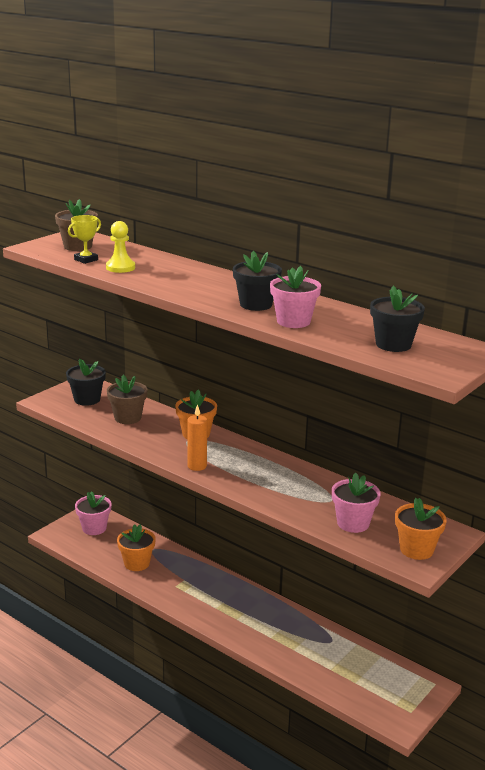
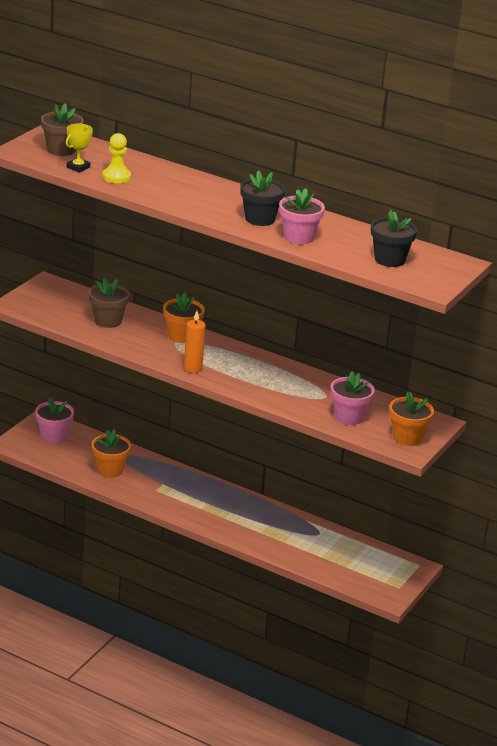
camera: 10 degrees left, 5 degrees up
(87, 399) = (58, 302): black flower pot -> none

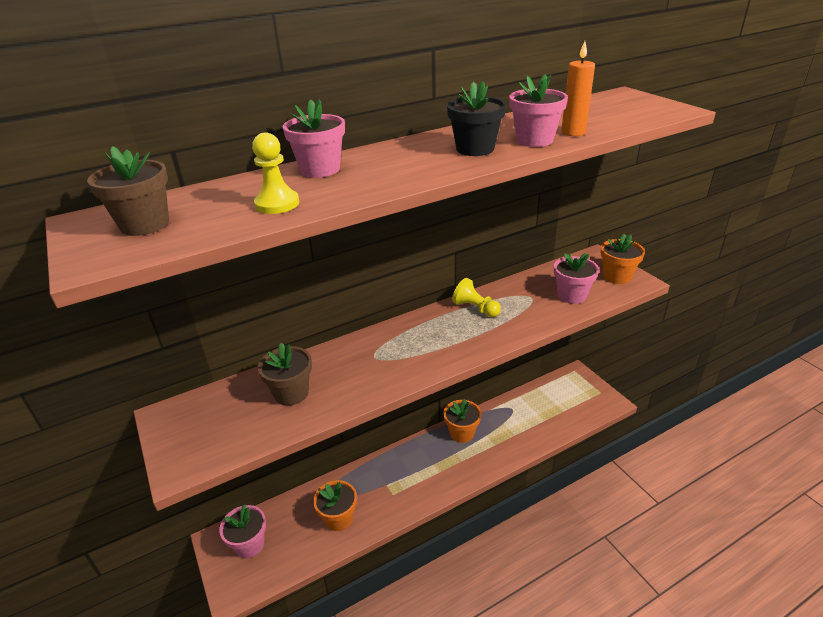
camera: 55 degrees left, 5 degrees up
(78, 167) = (214, 224): yellow trophy -> none
(175, 176) = (320, 169): none -> pink flower pot
(182, 336) = (366, 348): orange flower pot -> orange flower pot (462, 433)
(192, 368) = (434, 362): orange candle -> orange candle (573, 132)
(281, 373) = (475, 308): none -> yellow pawn
(389, 259) = (607, 114): black flower pot -> none

